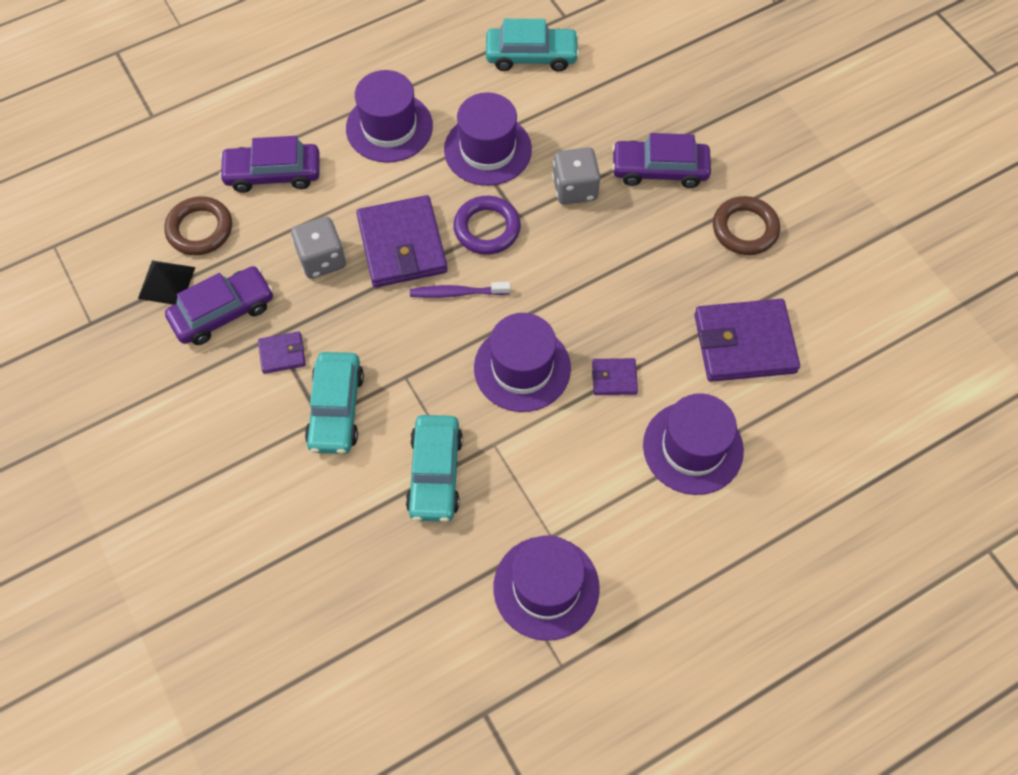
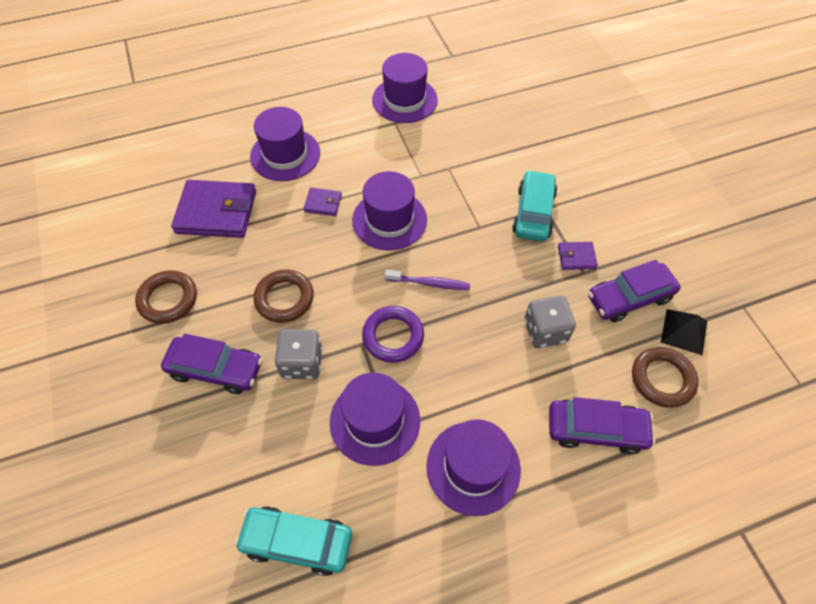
camera: 170 degrees left, 5 degrees down
(402, 245) = (472, 333): purple wallet -> none
(435, 473) = (465, 164): turquoise car -> none
(617, 250) = (284, 298): none -> brown ring

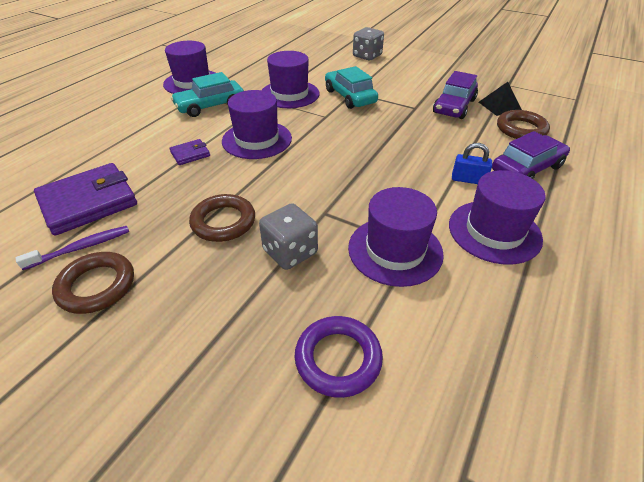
camera: 40 degrees left, 15 degrees down
(216, 369) = (211, 306): purple car -> none
(285, 155) = (122, 143): purple hat -> purple hat (289, 94)
(297, 542) = (447, 377): turquoise car -> turquoise car (210, 106)
(393, 336) = (342, 196): purple ring -> purple ring (338, 359)
(429, 283) = (330, 156): purple toothbrush -> purple toothbrush (81, 248)
(521, 399) = (468, 180): none -> blue padlock
(545, 331) = (433, 142): grey dice -> grey dice (367, 56)
(576, 257) = (401, 103): purple wallet -> none

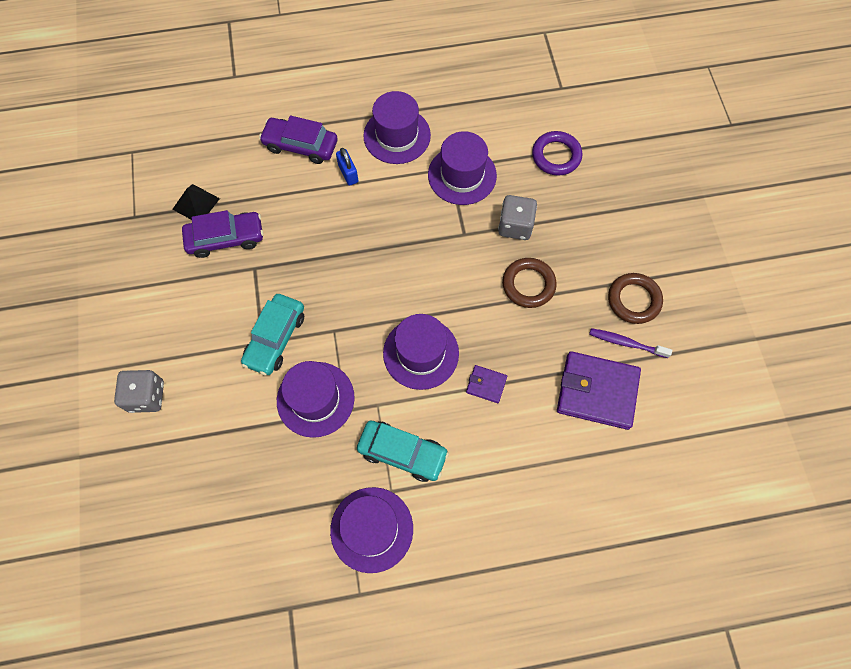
camera: 130 degrees left, 25 degrees up
(521, 129) = (234, 171): brown ring -> none

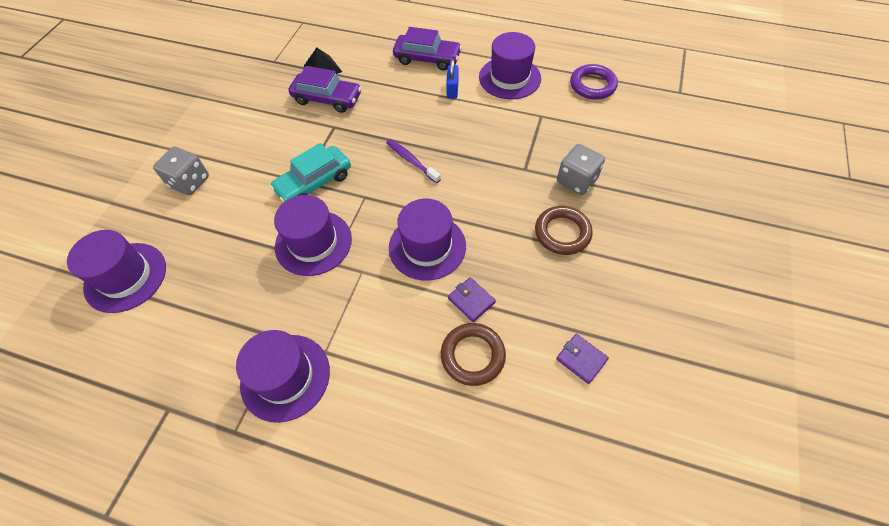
camera: 30 degrees right, 10 degrees down
(300, 145) = (427, 59): purple car -> purple car turned 150 degrees clockwise
(402, 453) = (357, 323): turquoise car -> none
(462, 175) = (549, 124): purple hat -> purple hat (125, 277)
(556, 156) = (647, 141): purple ring -> purple ring (592, 85)
(597, 391) = (581, 359): purple wallet -> purple wallet, size x0.47
(626, 343) = (637, 327): purple toothbrush -> purple toothbrush (411, 161)
(633, 300) = (666, 291): brown ring -> brown ring (472, 355)

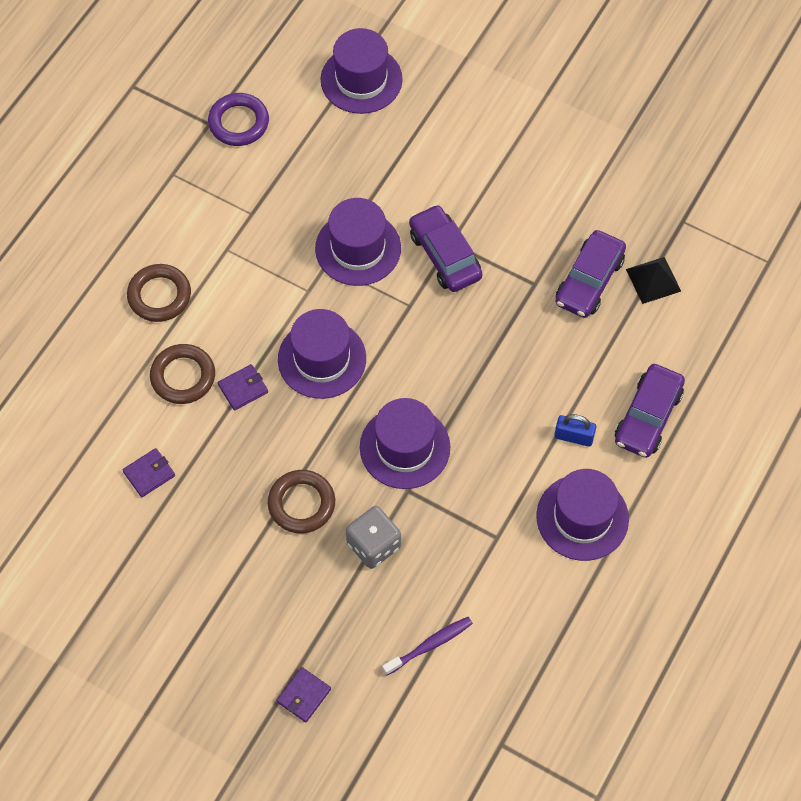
camera: 100 degrees right, 5 degrees up
(189, 182) = (478, 130): grey dice -> none
(285, 377) = (211, 215): purple hat -> purple hat (405, 447)
(314, 182) = (445, 255): turquoise car -> purple car
(387, 403) = (159, 295): none -> brown ring
(411, 161) = (453, 364): purple toothbrush -> purple toothbrush (430, 645)
(592, 85) = (542, 626): purple ring -> purple ring (239, 123)
(712, 199) = (303, 695): none -> purple wallet

